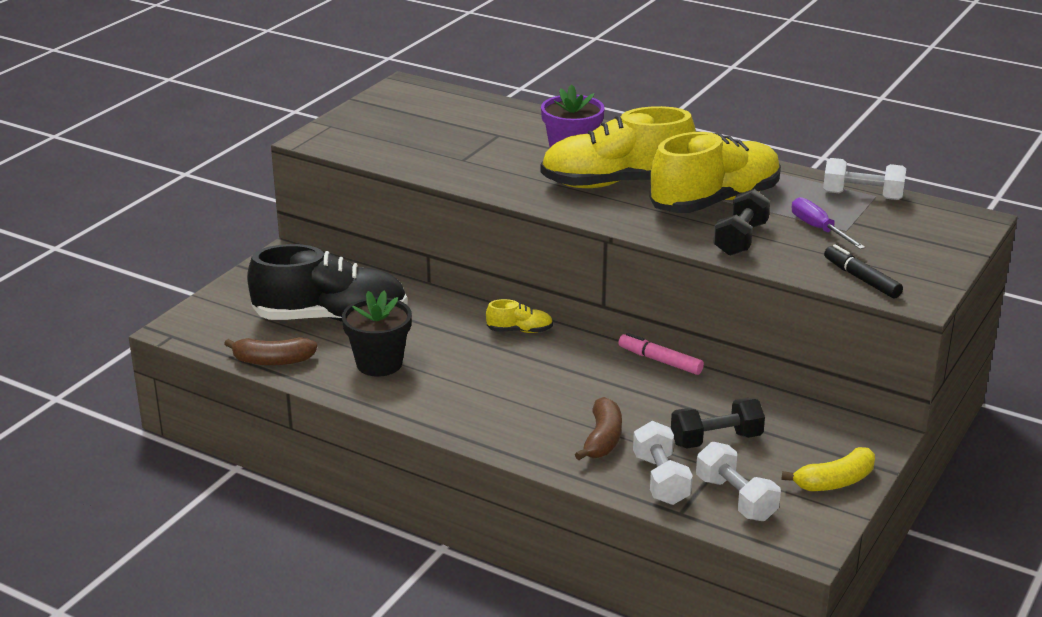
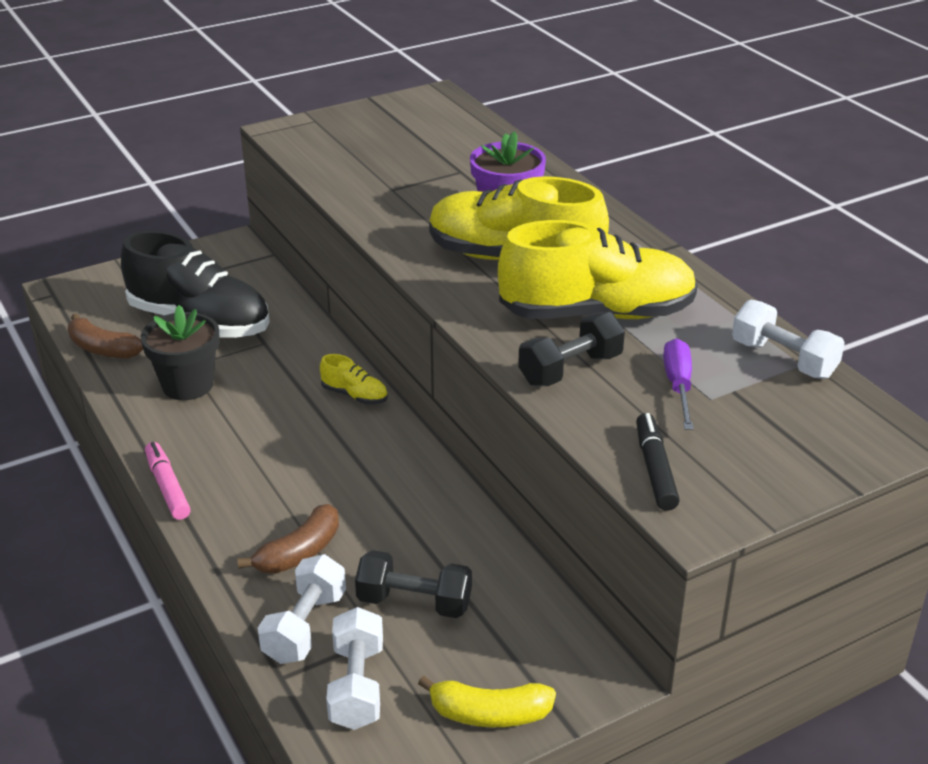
camera: 30 degrees right, 5 degrees up
(660, 361) = (457, 482): pink marker -> pink marker (167, 487)

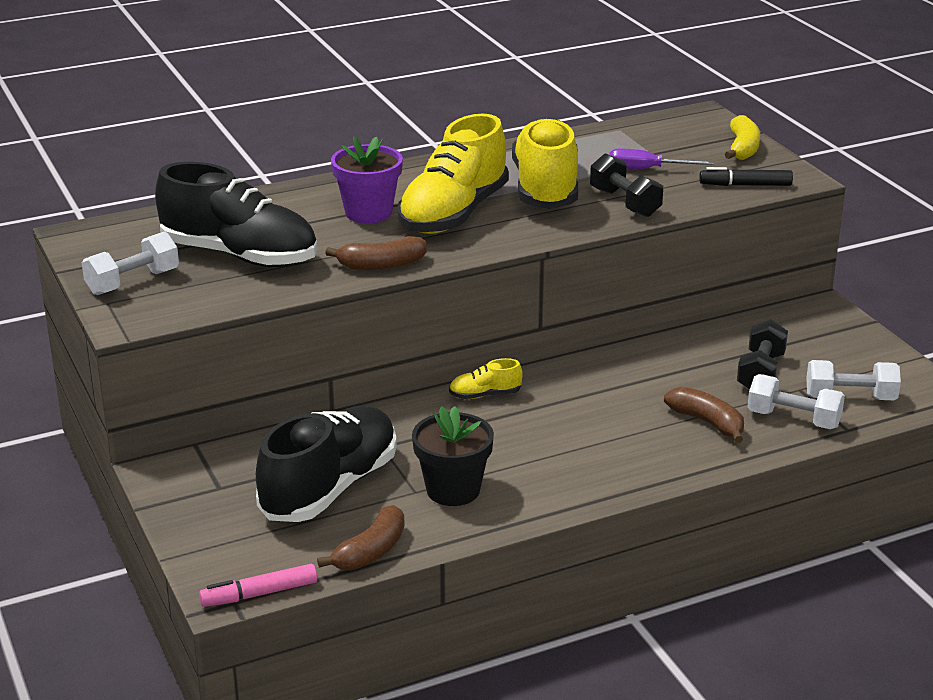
camera: 85 degrees left, 5 degrees down
(167, 487) = (620, 493): pink marker -> pink marker (259, 594)
(355, 395) = (485, 395): yellow shoe -> yellow shoe turned 135 degrees counterclockwise
(389, 228) = (381, 265): none -> brown banana
(403, 162) = (239, 255): none -> black shoe
(489, 714) = (865, 349): yellow banana -> yellow banana (742, 148)
(783, 359) = (613, 134): white dumbbell -> white dumbbell (133, 282)

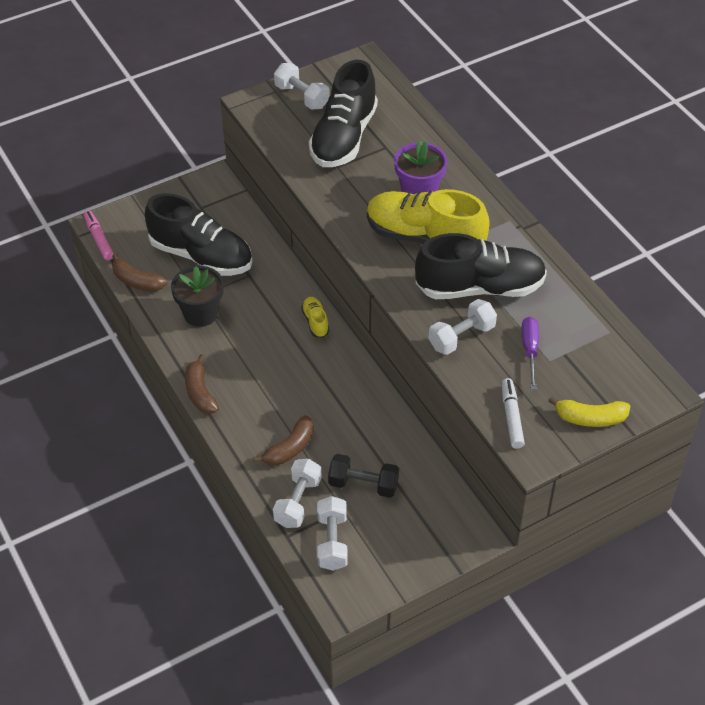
camera: 85 degrees right, 20 degrees up
(381, 265) = (338, 207): brown banana -> brown banana (200, 392)
(545, 188) = (480, 287): yellow shoe -> black shoe
(625, 203) = (461, 337): black dumbbell -> white dumbbell
(745, 185) = (511, 417): black marker -> white marker

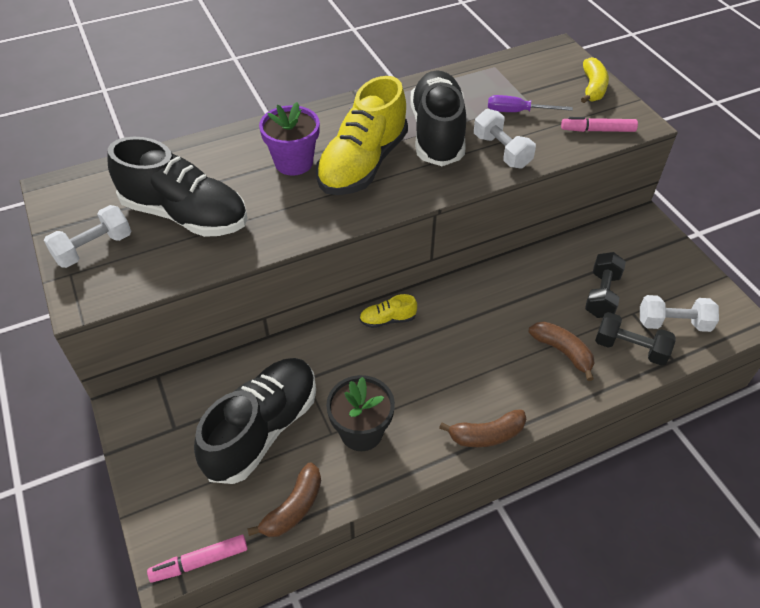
camera: 85 degrees left, 0 degrees up
(298, 502) = (630, 348): white dumbbell -> black dumbbell
(511, 417) = (597, 130): white marker -> pink marker

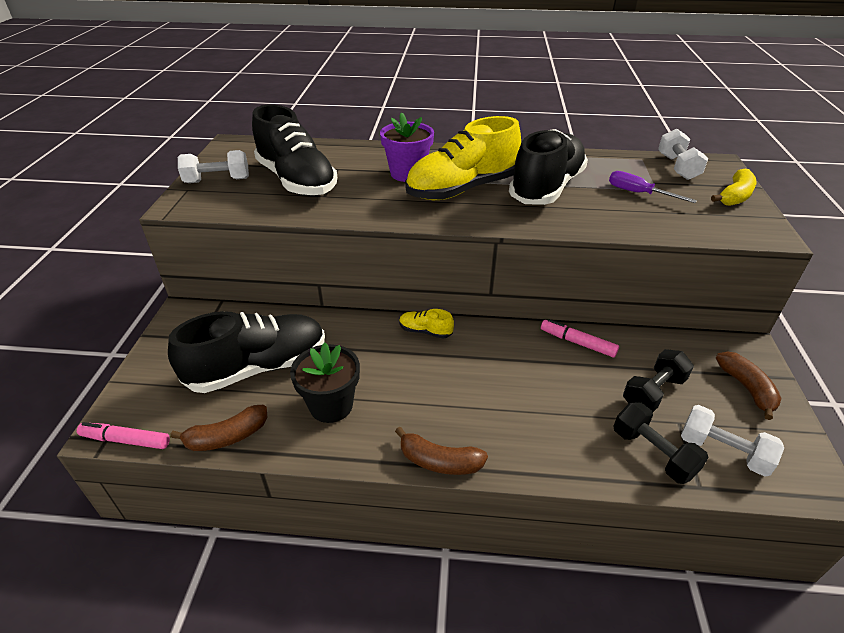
camera: 30 degrees right, 10 degrees down
(501, 151) = (598, 215): white dumbbell -> white dumbbell (677, 167)
(562, 352) = (573, 424): brown banana -> brown banana (746, 388)
(597, 130) = (715, 227): pink marker -> pink marker (577, 343)

